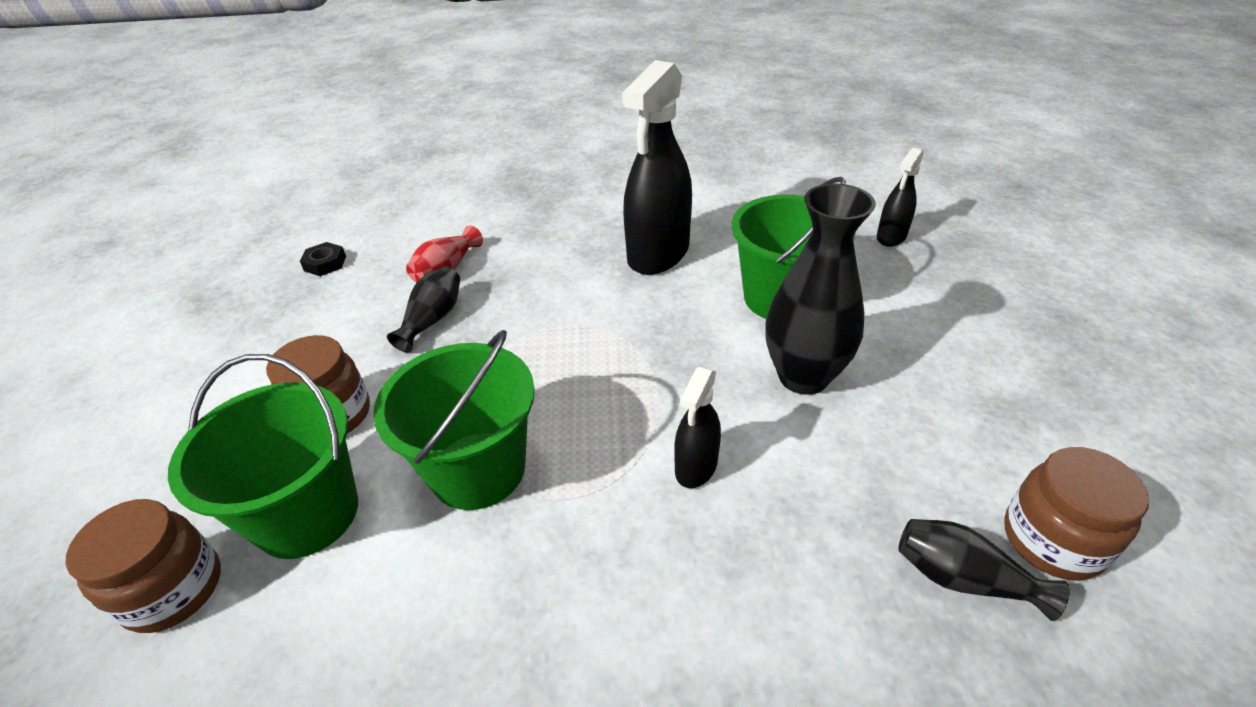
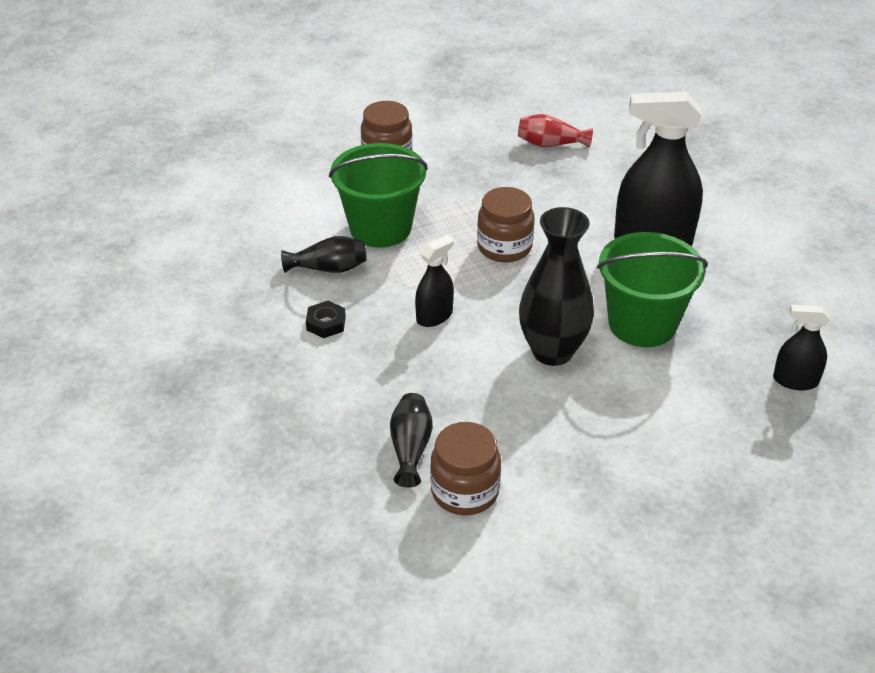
camera: 65 degrees right, 0 degrees up
(173, 590) = (257, 160): brown jar -> brown jar (504, 247)
(307, 514) = (318, 180): green bucket -> none
(325, 263) = (517, 89): black nut -> black nut (326, 323)
(433, 319) = (494, 159): black vase -> black vase (329, 268)
(696, 466) = (434, 316): black spray bottle -> black spray bottle turned 135 degrees clockwise

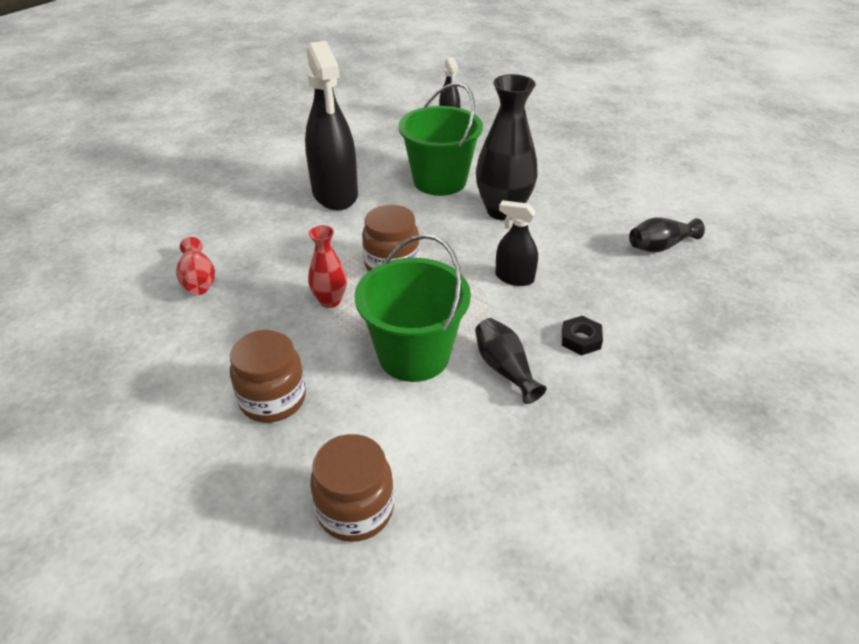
camera: 115 degrees left, 0 degrees up
(465, 491) = (667, 214): brown jar -> brown jar (355, 509)
(477, 202) = (330, 301): none -> red vase

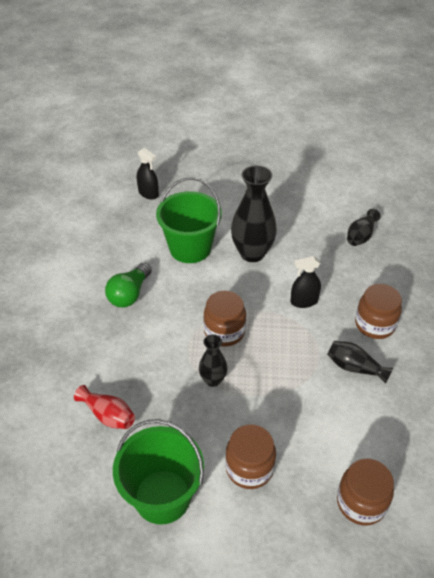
camera: 35 degrees left, 5 degrees up
(330, 301) = (213, 380): red vase -> black vase
(335, 194) = (129, 294): black spray bottle -> green light bulb
(414, 355) = (299, 388): green bucket -> green bucket (162, 496)
(580, 339) = (374, 324): black nut -> brown jar

